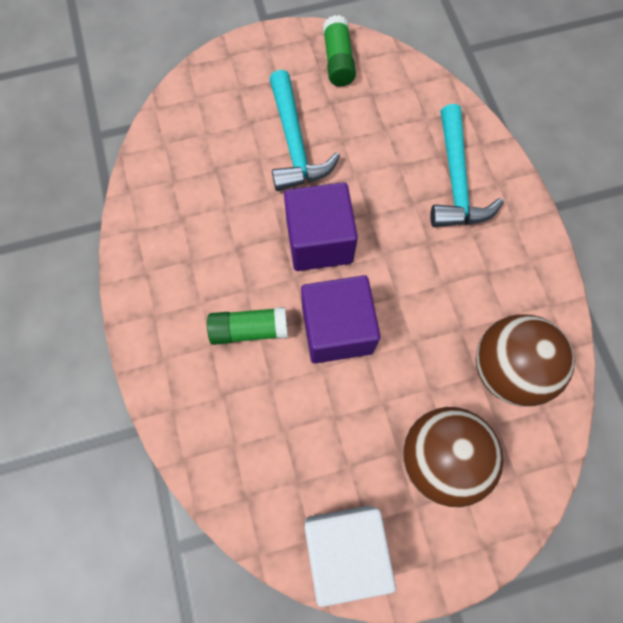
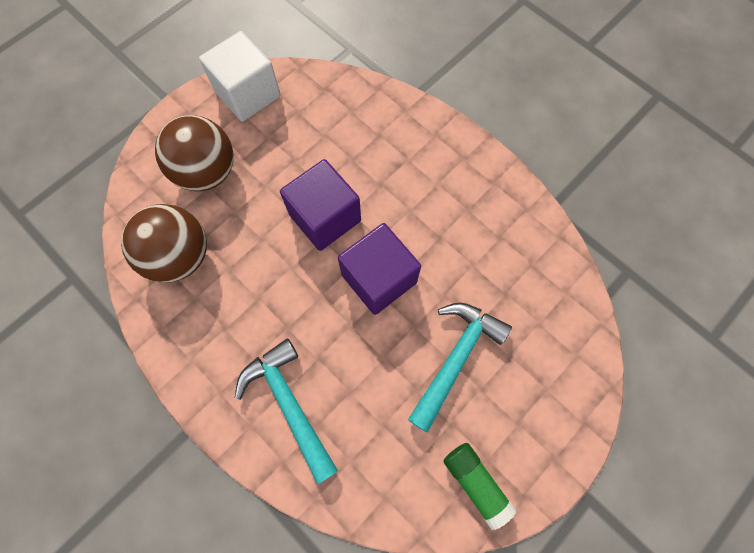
camera: 150 degrees right, 0 degrees up
(249, 330) = (389, 184): green glue stick -> none
(294, 144) = (456, 358): turquoise hammer -> turquoise hammer turned 75 degrees clockwise

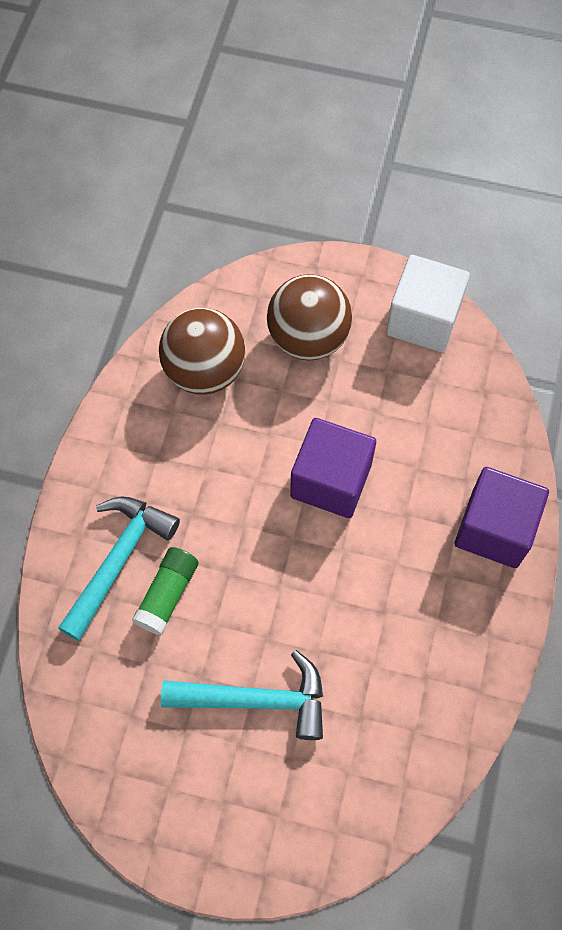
camera: 60 degrees right, 5 degrees down
(379, 278) = (297, 573): purple cube -> purple cube (494, 529)
(475, 482) = (139, 786): green glue stick -> green glue stick (167, 594)

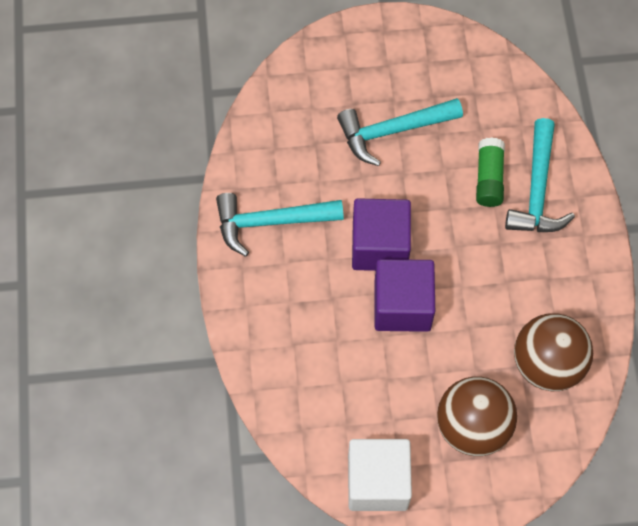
camera: 160 degrees right, 0 degrees up
(449, 631) = (270, 222): none -> turquoise hammer
(494, 529) = (258, 311): purple cube -> purple cube (379, 246)

